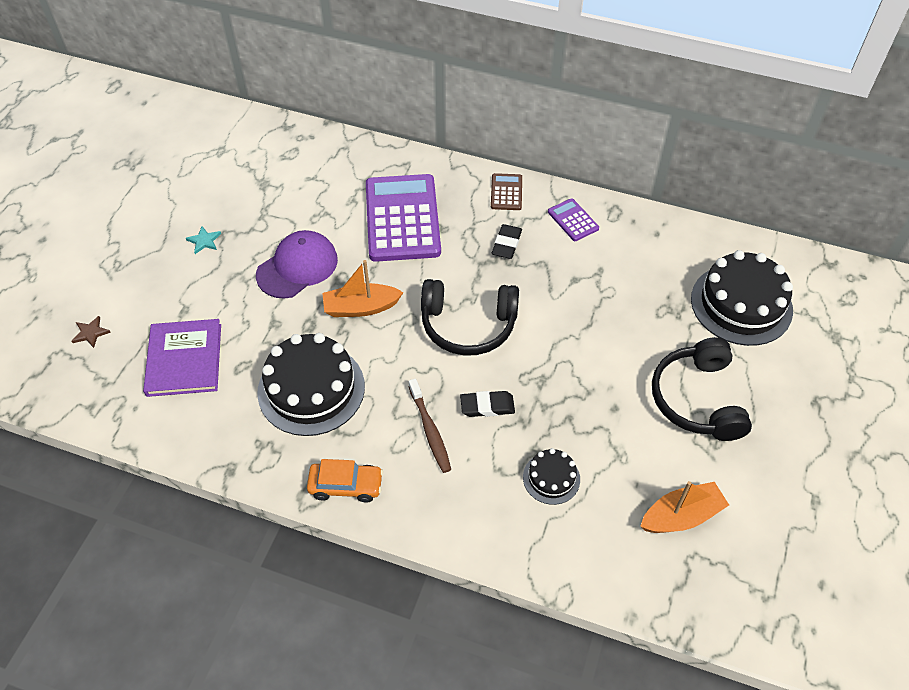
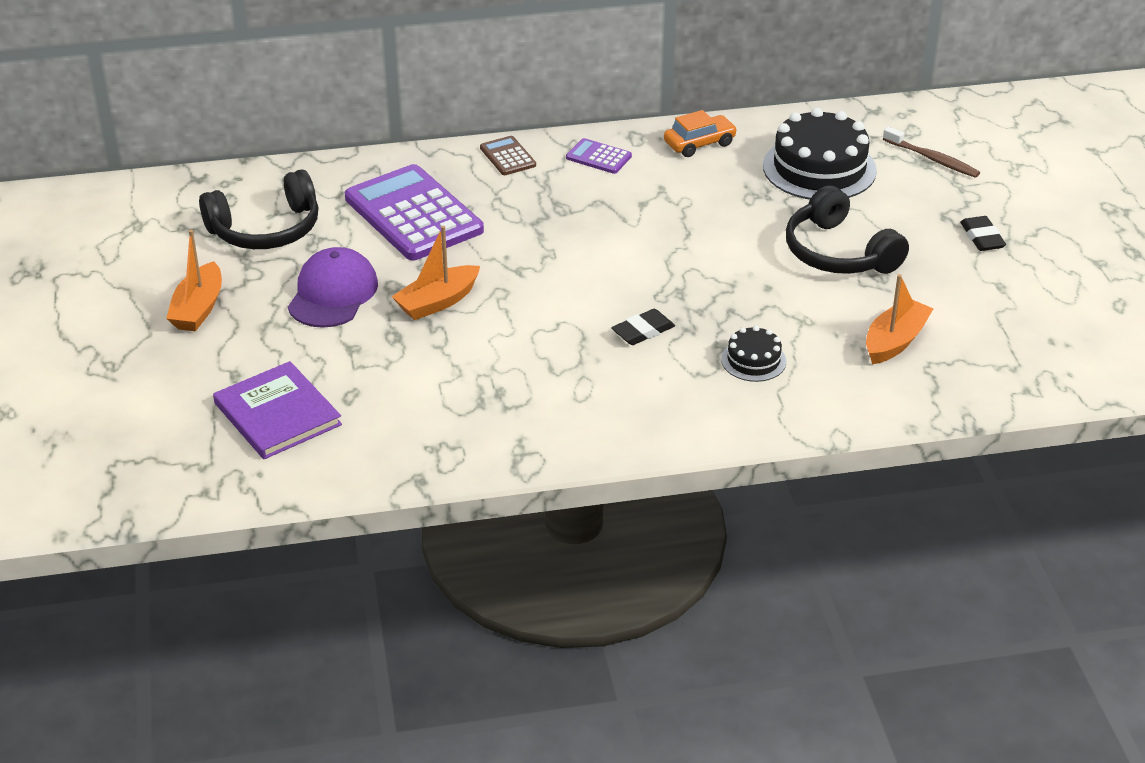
camera: 30 degrees left, 15 degrees down
(90, 333) = (139, 433): brown star -> none
(204, 241) = (198, 309): turquoise star -> orange boat
(311, 389) = (446, 385): black cake -> none
(346, 486) = (555, 444): orange car -> orange car (699, 144)
(430, 430) = (602, 370): brown toothbrush -> brown toothbrush (932, 159)
(468, 325) = (566, 276): black headphones -> black headphones (266, 230)
(506, 244) = (546, 198): black eraser -> black eraser (982, 237)

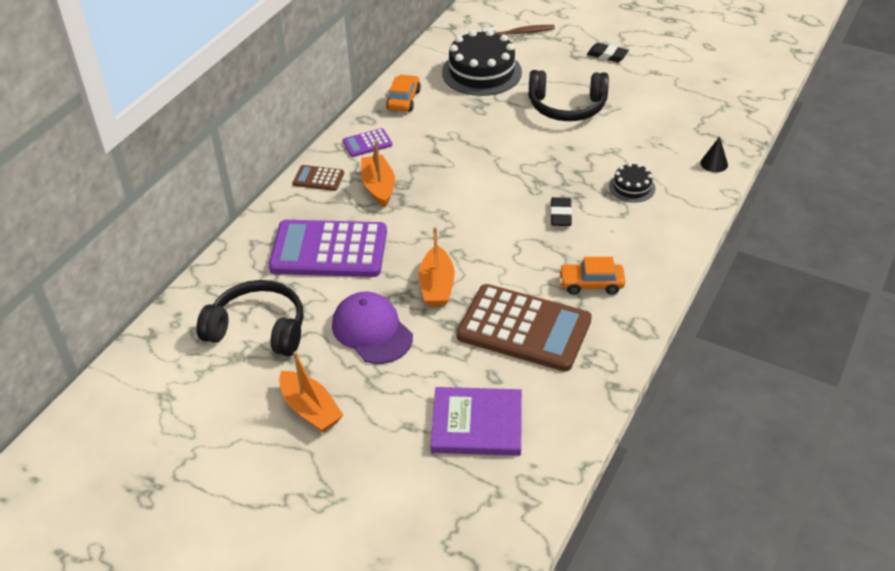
camera: 50 degrees left, 5 degrees up
(266, 230) = (258, 329): black headphones -> black headphones turned 90 degrees counterclockwise
(438, 385) = (524, 328): none -> brown calculator
(555, 400) = (591, 284): none -> orange car
(879, 403) = (714, 163): none -> black cone
(895, 341) = (666, 130): orange boat -> orange boat (378, 187)

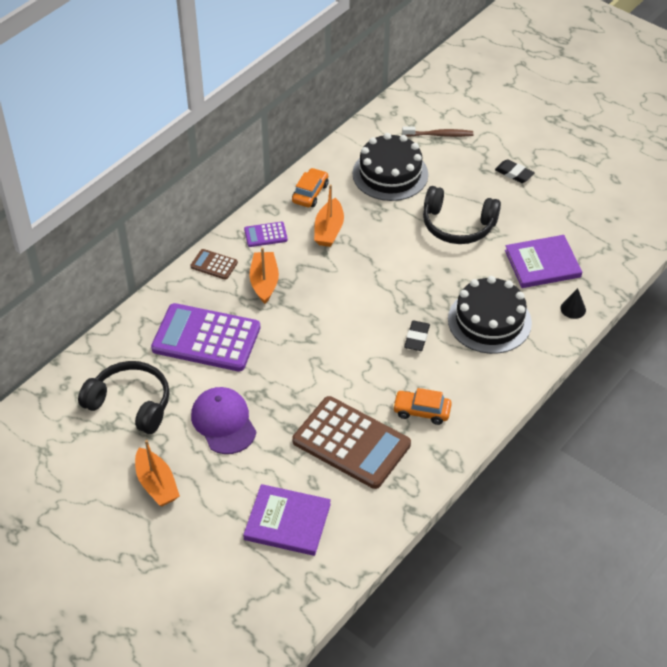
camera: 10 degrees right, 5 degrees up
(437, 286) = (289, 389): orange boat -> orange boat (329, 230)
(632, 187) = (489, 321): black cake -> black cake, size x1.99
(666, 128) = (542, 264): none -> purple book

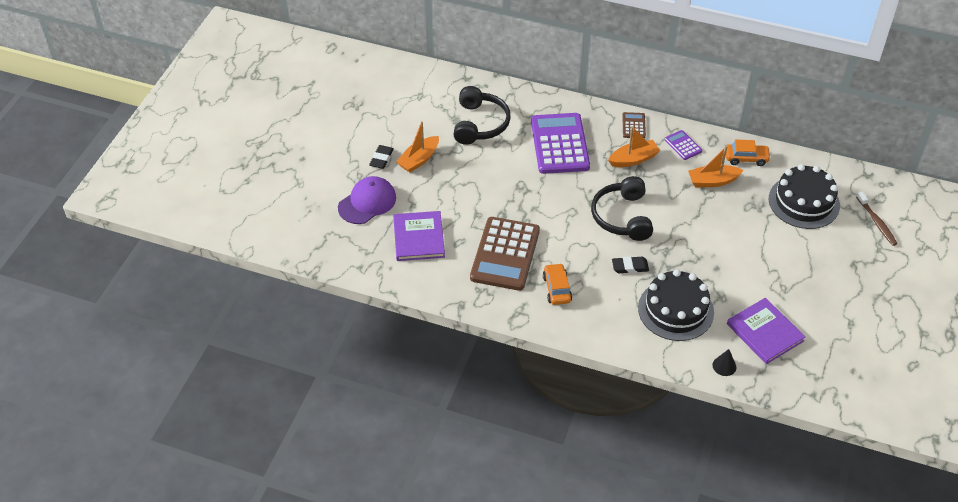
camera: 70 degrees right, 0 degrees up
(223, 422) = (488, 177): purple cap -> purple cap (367, 202)
(457, 225) = (772, 262): black headphones -> black headphones (622, 217)
(514, 173) = (865, 287): black eraser -> black eraser (381, 159)

